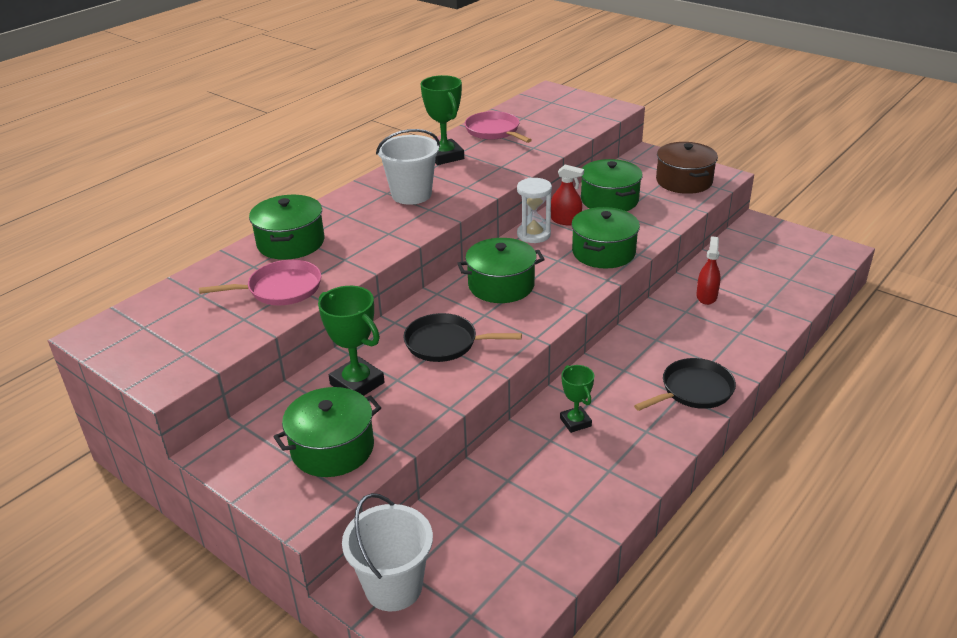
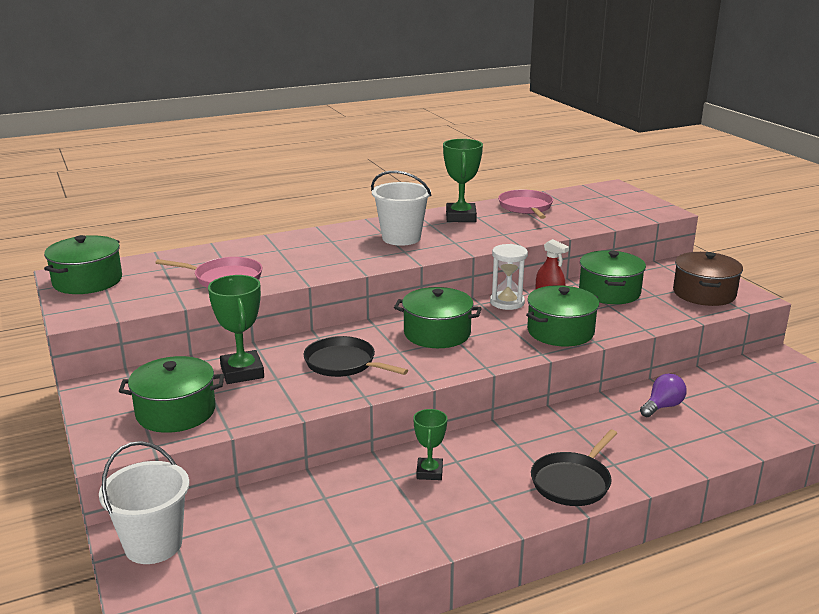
camera: 25 degrees right, 10 degrees down
(291, 243) = (267, 250): green pot -> green pot (87, 281)
(694, 390) = (572, 482): black pan -> black pan turned 135 degrees clockwise
(706, 296) = (662, 406): red spray bottle -> purple light bulb

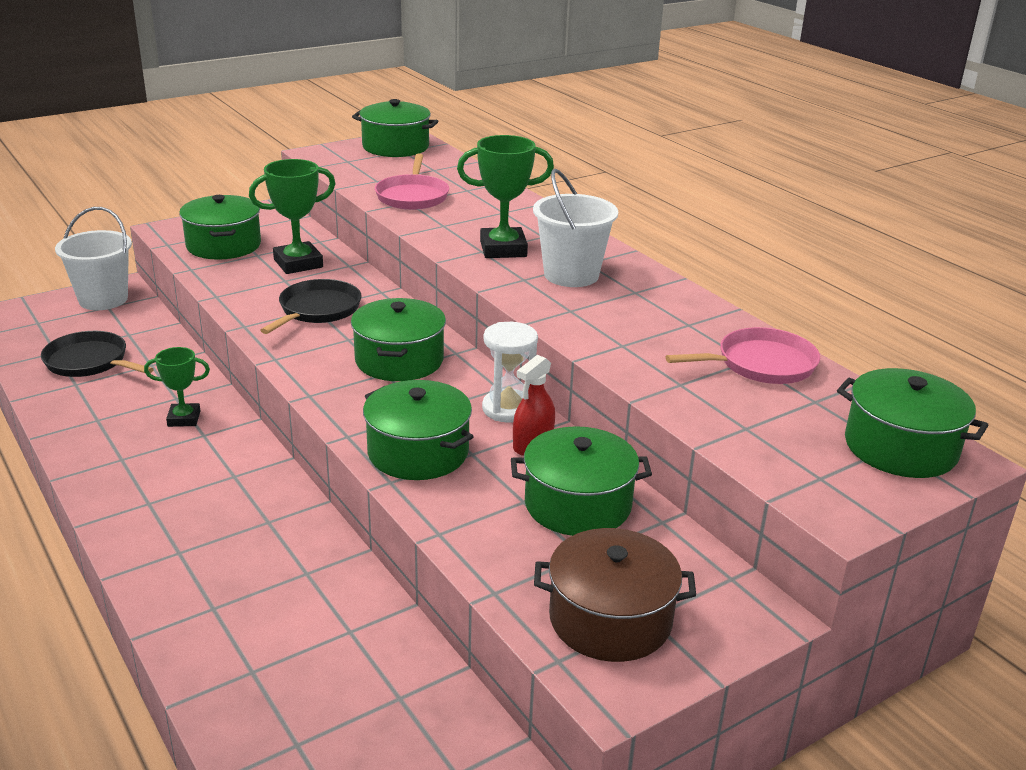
camera: 80 degrees right, 5 degrees up
(461, 217) = (680, 312): green trophy -> green trophy (503, 249)
(572, 482) = (145, 516): black pan -> black pan (89, 362)
(605, 194) = (900, 447): none -> green pot
(662, 406) = (325, 610): purple light bulb -> none

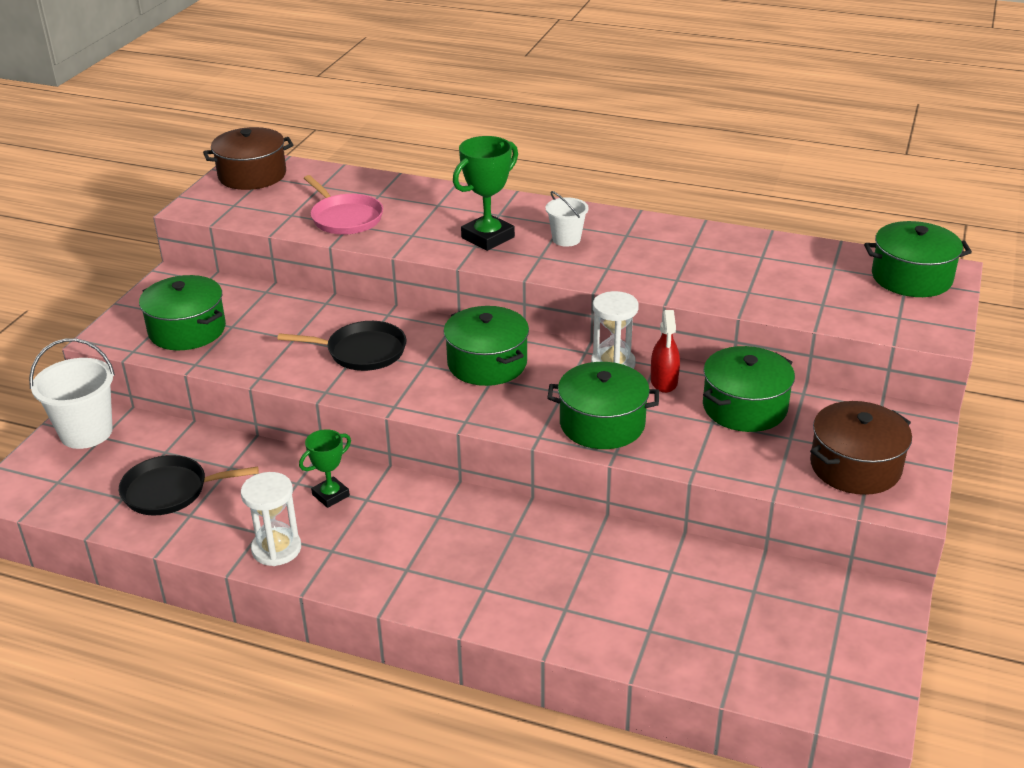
camera: 35 degrees left, 5 degrees up
(89, 437) = (276, 549): none -> white hourglass
(298, 263) = (281, 319): green trophy -> none
(317, 310) = (362, 352): black pan -> black pan turned 105 degrees clockwise
(395, 147) = (252, 175): green pot -> brown pot
(571, 275) = (566, 239): white bucket -> white bucket, size x0.59
(761, 364) = (772, 256): pink pan -> none

